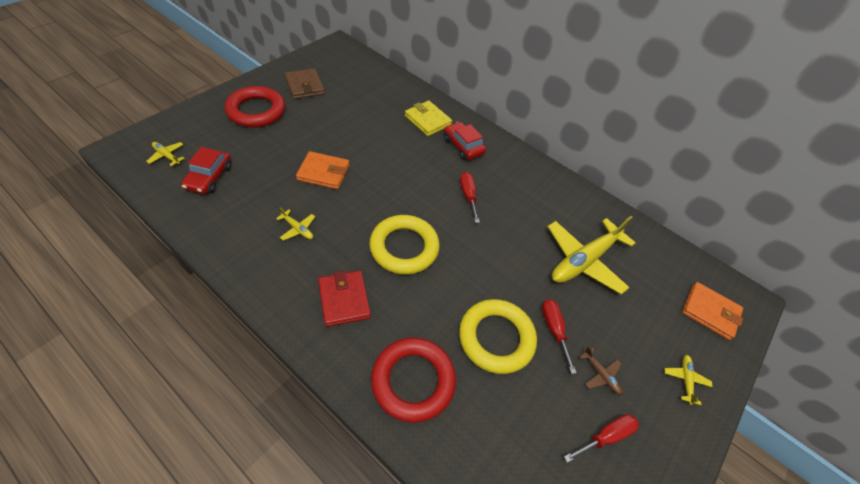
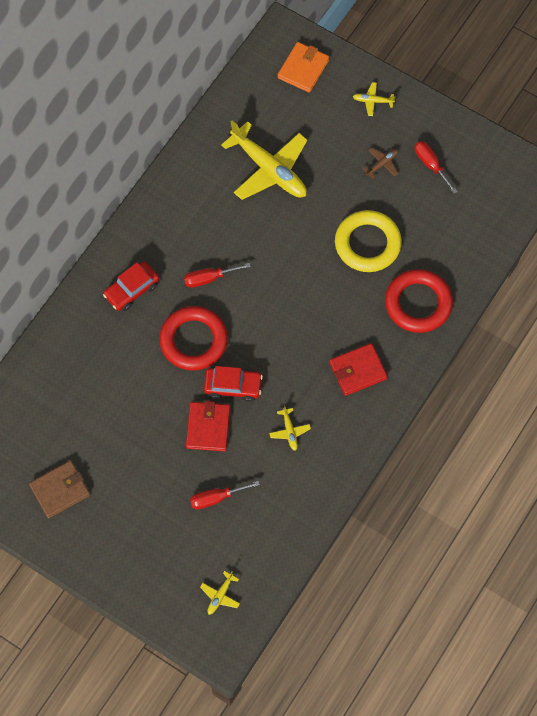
camera: 90 degrees left, 15 degrees up
(209, 177) = (241, 539): red car -> red car (233, 386)
(256, 111) = (122, 530): red ring -> red ring (193, 340)
(297, 229) = (289, 431): yellow plane -> yellow plane turned 135 degrees clockwise
(323, 172) = (208, 427): orange wallet -> red wallet
(404, 247) = (290, 330): yellow ring -> none
(427, 120) = (94, 333): yellow wallet -> none
(554, 329) = (349, 198): red screwdriver -> red screwdriver (216, 498)

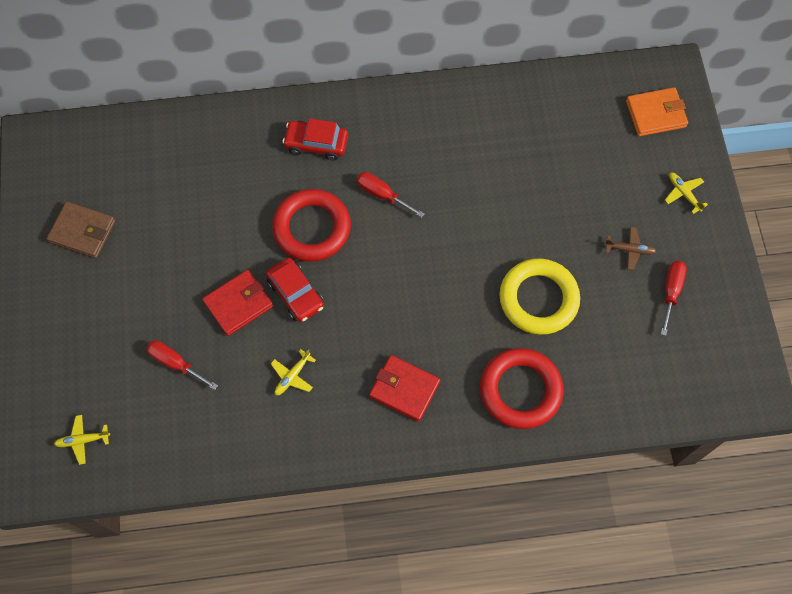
camera: 50 degrees right, 0 degrees up
(269, 169) = (532, 161): yellow plane -> none

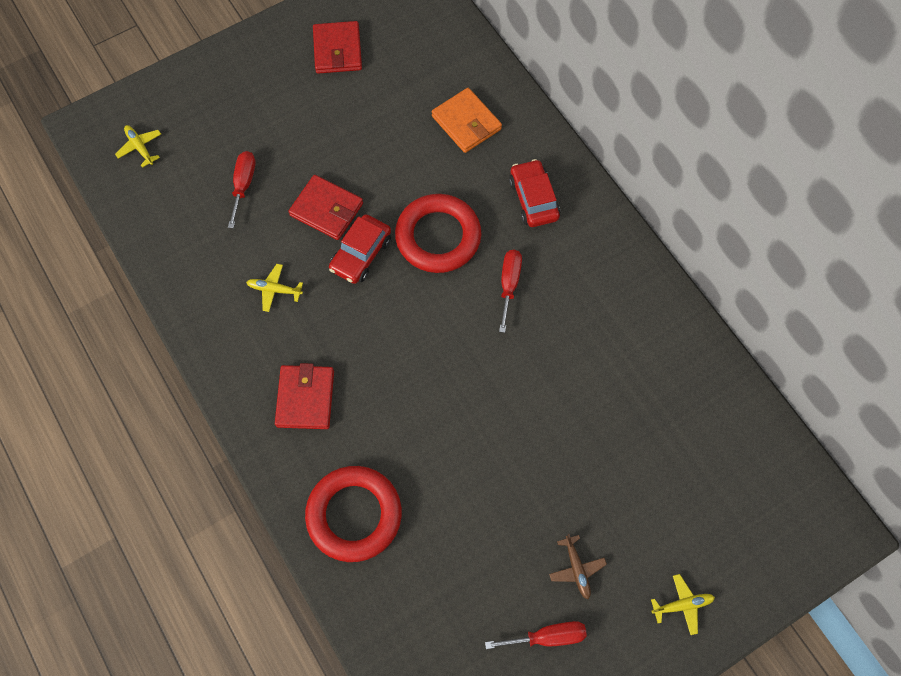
camera: 65 degrees right, 0 degrees up
(82, 231) = (337, 50): brown wallet -> red wallet
(538, 299) = (467, 491): yellow ring -> none
(655, 114) = (770, 532): orange wallet -> orange wallet (466, 123)
(683, 193) = (682, 605): yellow plane -> yellow plane turned 45 degrees clockwise

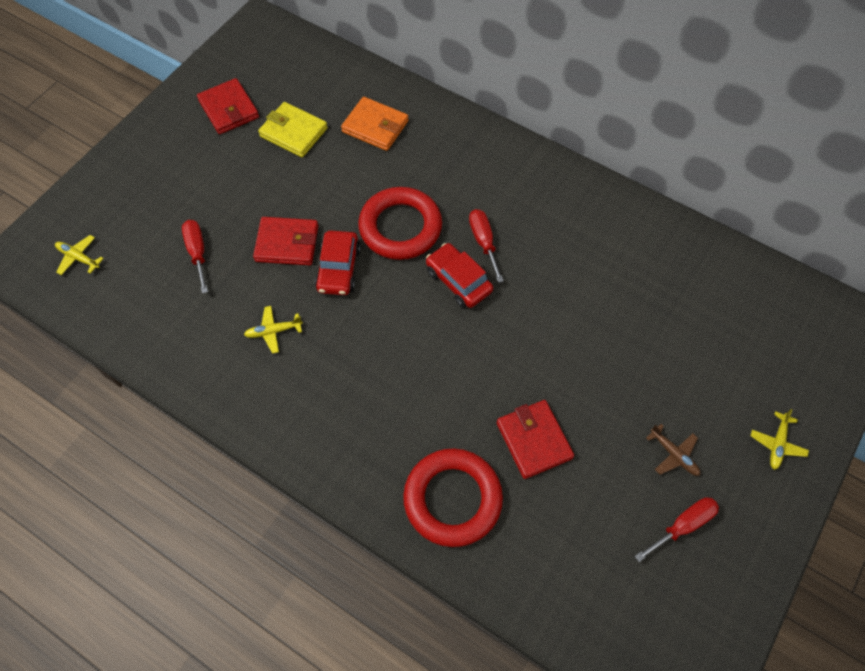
camera: 25 degrees left, 5 degrees down
(305, 398) = (352, 415): red wallet -> red wallet (534, 440)
(386, 98) = (293, 132): none -> yellow wallet
(533, 199) = (466, 165): red car -> red car (458, 281)
(682, 605) = (777, 443): yellow plane -> yellow plane turned 150 degrees clockwise

